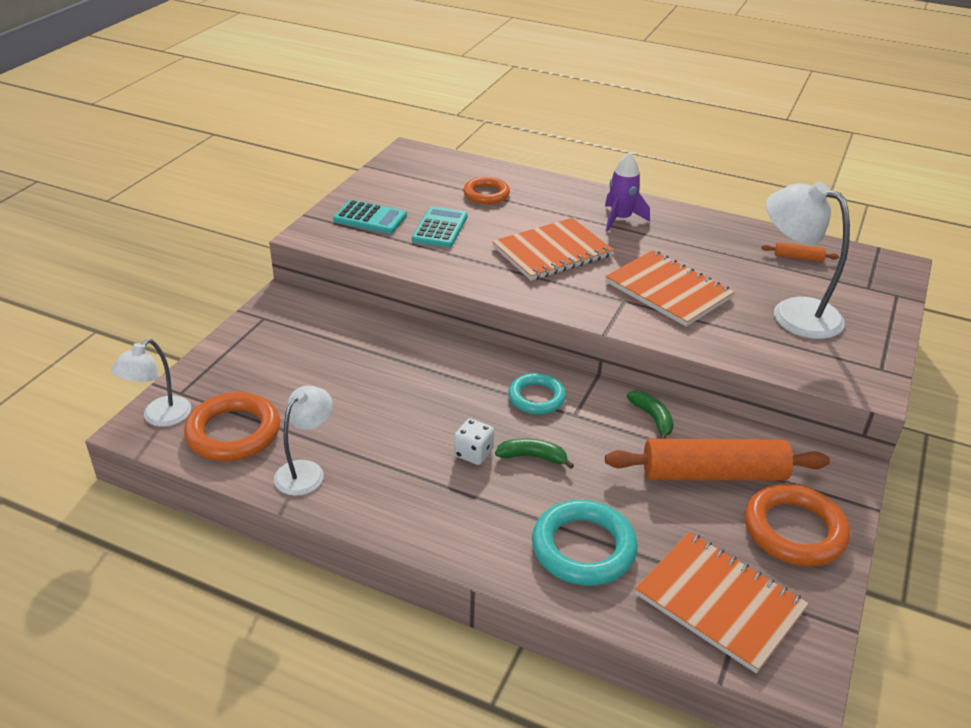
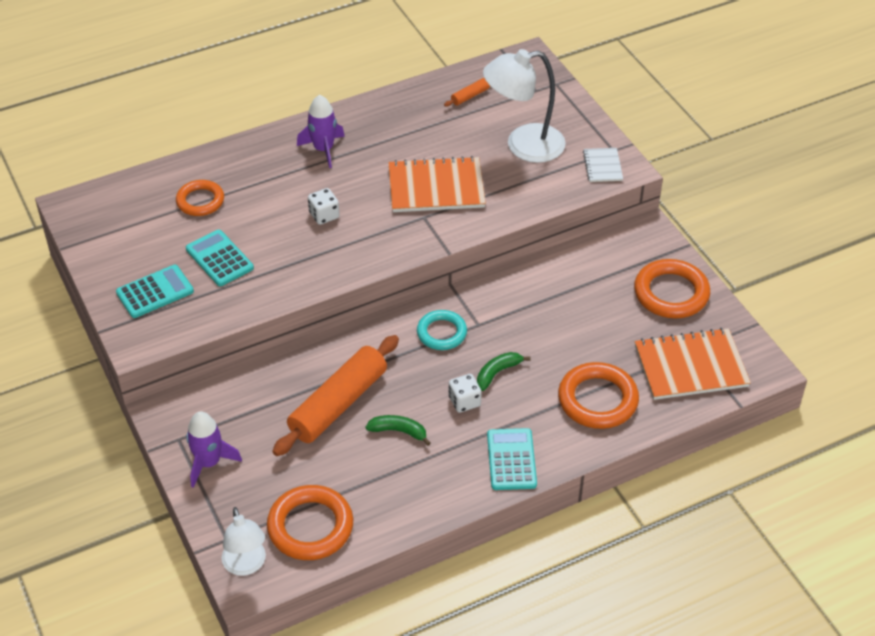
camera: 50 degrees left, 10 degrees up
(253, 344) = (209, 462): none -> purple rocket
(306, 471) = (395, 504): white lamp -> none
(437, 523) = (511, 460): none -> turquoise calculator
(552, 252) = (324, 215): orange notebook -> white dice
(583, 548) = (597, 400): turquoise ring -> orange ring
(653, 418) = (520, 288): green banana -> green banana (399, 431)
(713, 474) = (595, 295): orange rolling pin -> orange rolling pin (338, 404)
(850, 372) = (602, 166): none -> white notebook

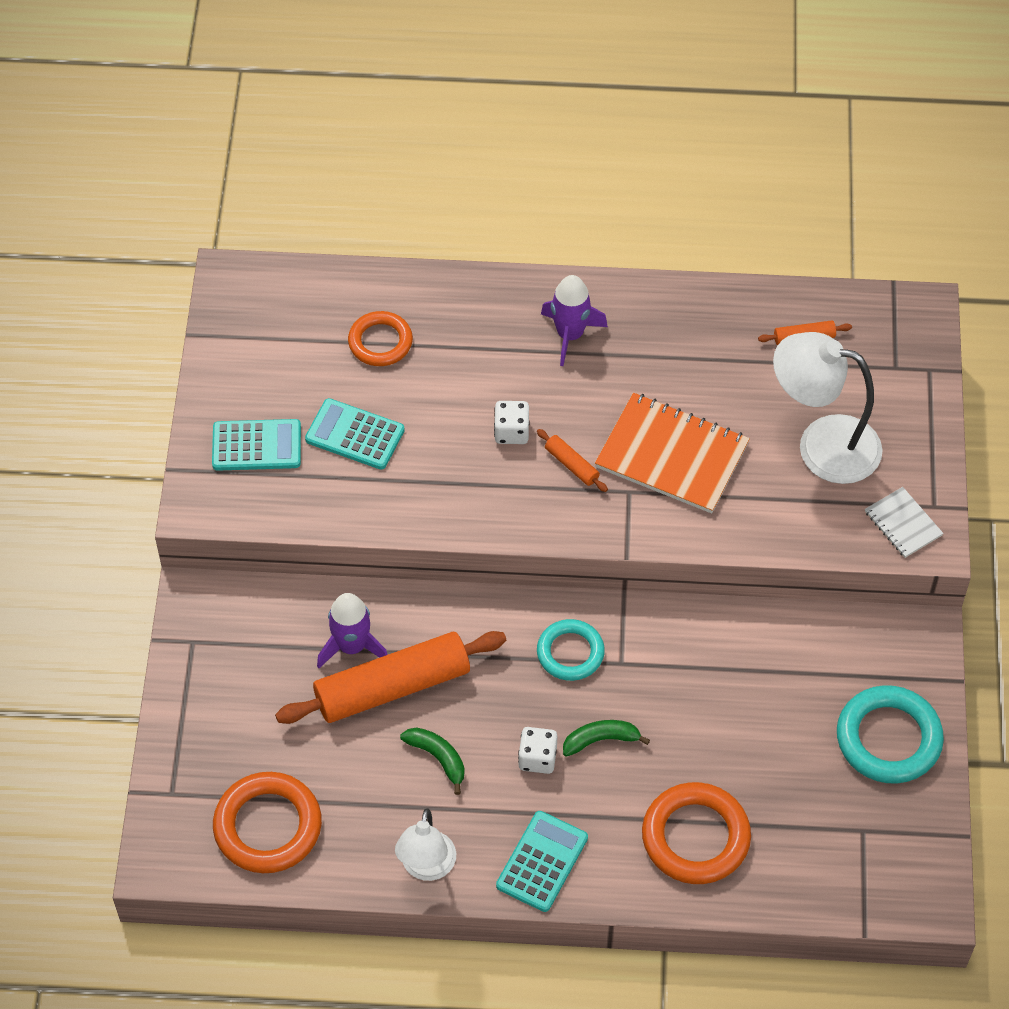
camera: 30 degrees right, 10 degrees up
(209, 462) = (207, 689): purple rocket -> purple rocket (352, 646)
(219, 258) = (355, 435): turquoise calculator -> turquoise calculator turned 60 degrees counterclockwise
(246, 565) = (173, 836): white lamp -> white lamp (426, 867)
(376, 217) = (571, 465): none -> orange rolling pin
(602, 166) = (903, 524): white notebook -> white notebook turned 60 degrees counterclockwise
(671, 293) = (888, 738): orange ring -> turquoise ring
(691, 366) = (841, 851): orange notebook -> none

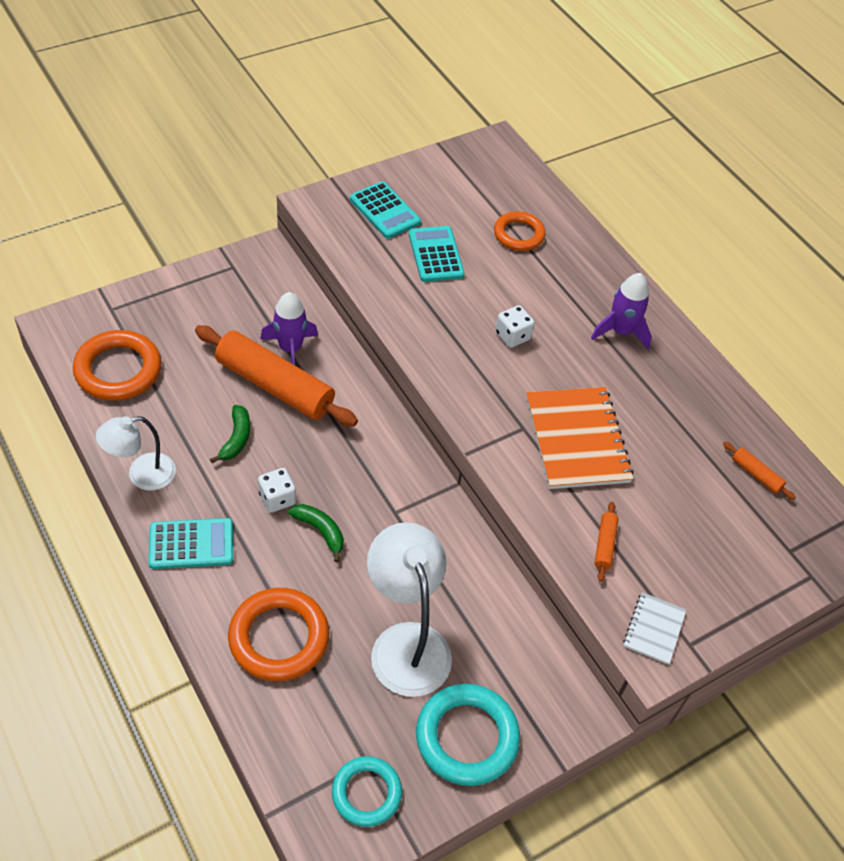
camera: 50 degrees right, 5 degrees down
(570, 653) = (380, 476): turquoise ring -> turquoise ring (366, 793)
(571, 465) = (516, 383): orange rolling pin -> orange rolling pin (604, 545)
(822, 445) = (674, 534): white lamp -> white lamp (406, 643)

